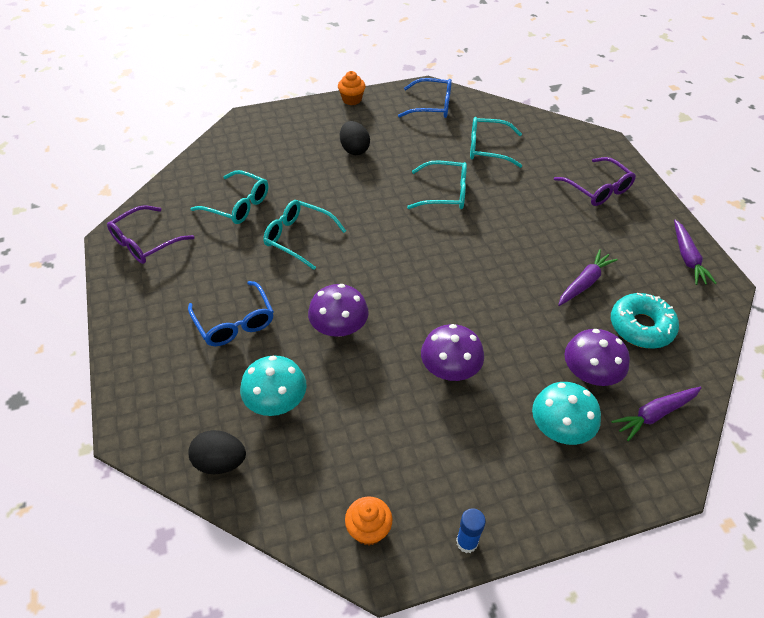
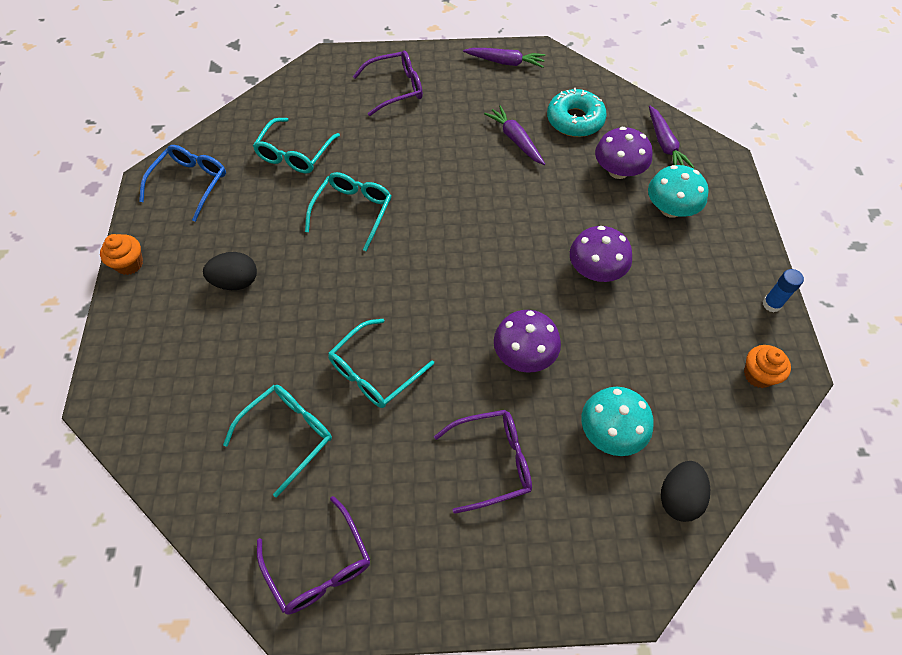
camera: 75 degrees left, 10 degrees up
(234, 322) = (492, 462): blue glasses -> purple glasses

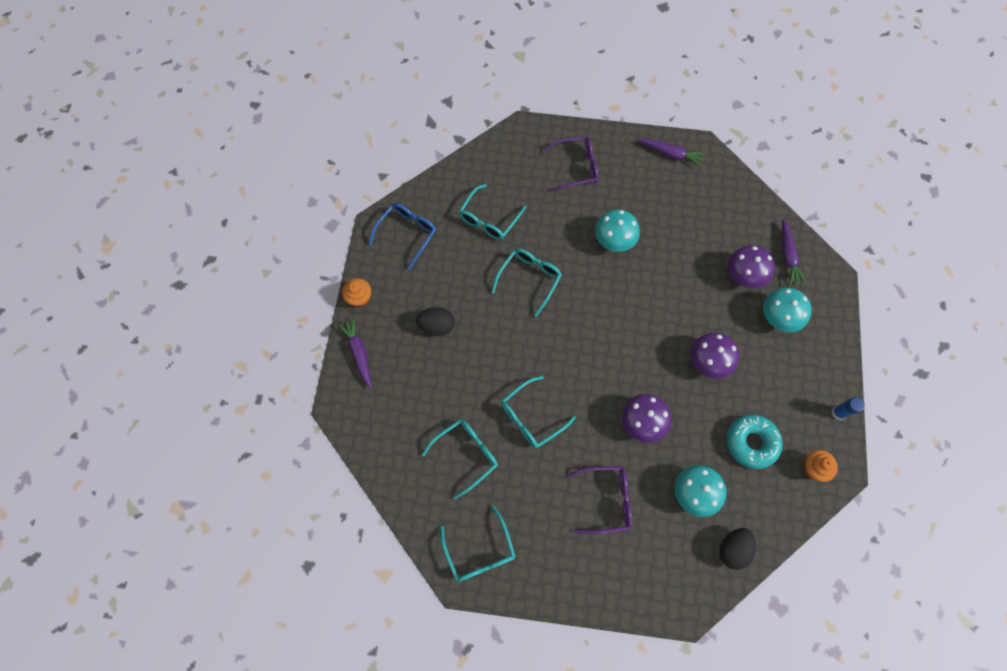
camera: 10 degrees right, 10 degrees up
(319, 565) = (480, 551): purple glasses -> turquoise glasses
(453, 155) = (614, 240): none -> turquoise mushroom
(515, 140) = (666, 233): purple carrot -> purple carrot (359, 353)
(575, 120) = (718, 221): turquoise donut -> turquoise donut (751, 442)

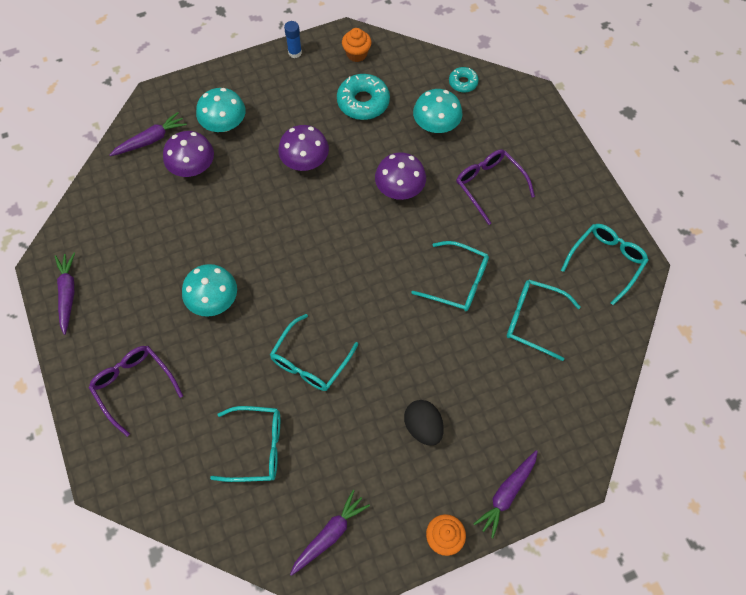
camera: 120 degrees left, 5 degrees down
(407, 234) = (329, 534): blue glasses -> purple carrot
(529, 279) = (310, 361): turquoise glasses -> turquoise glasses turned 60 degrees counterclockwise
(732, 549) = (463, 83): black egg -> turquoise donut

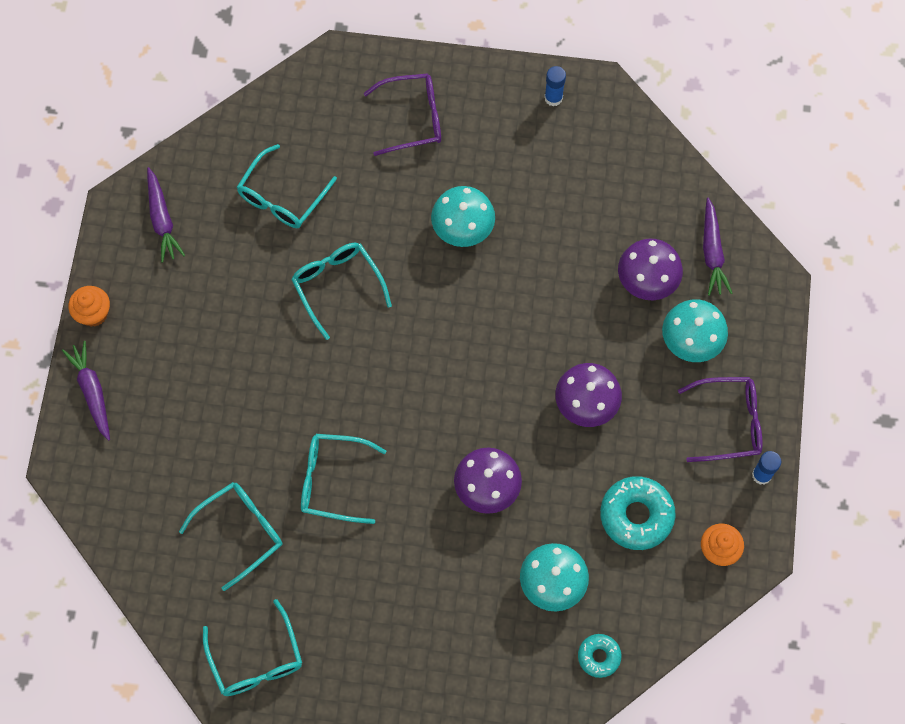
camera: 120 degrees right, 5 degrees up
(68, 294) = (553, 98): purple carrot -> blue glue stick
(423, 427) = (203, 354): black egg -> none
(457, 282) = (333, 481): turquoise glasses -> turquoise glasses turned 45 degrees clockwise
(489, 185) = (431, 592): purple glasses -> purple glasses (729, 422)

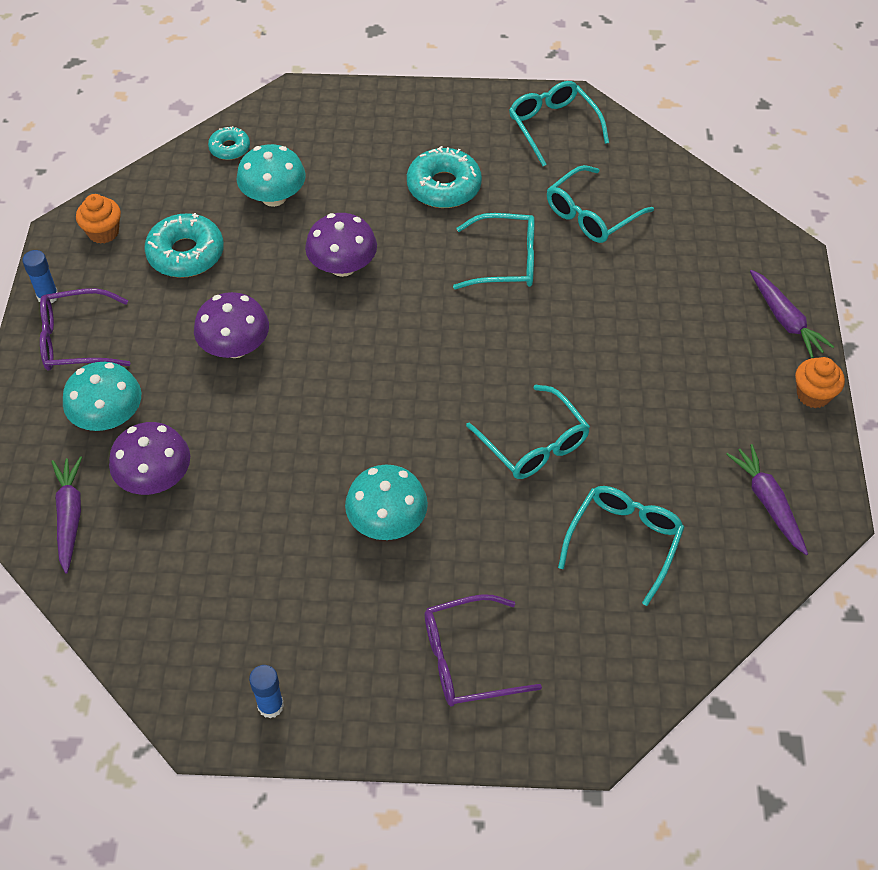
camera: 175 degrees right, 15 degrees down
(381, 582) = (444, 186): none -> turquoise donut

